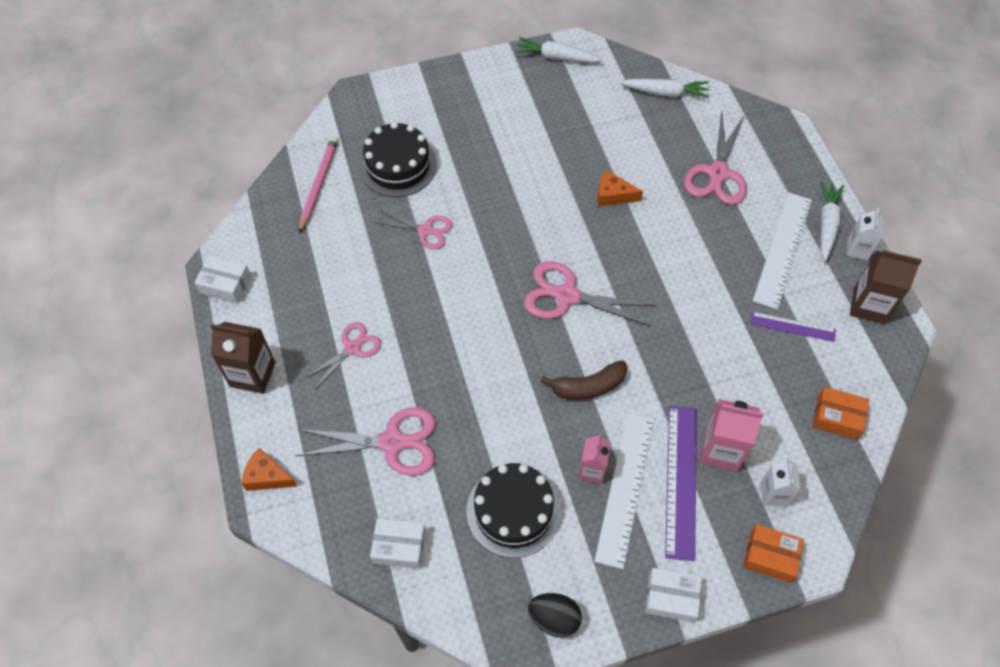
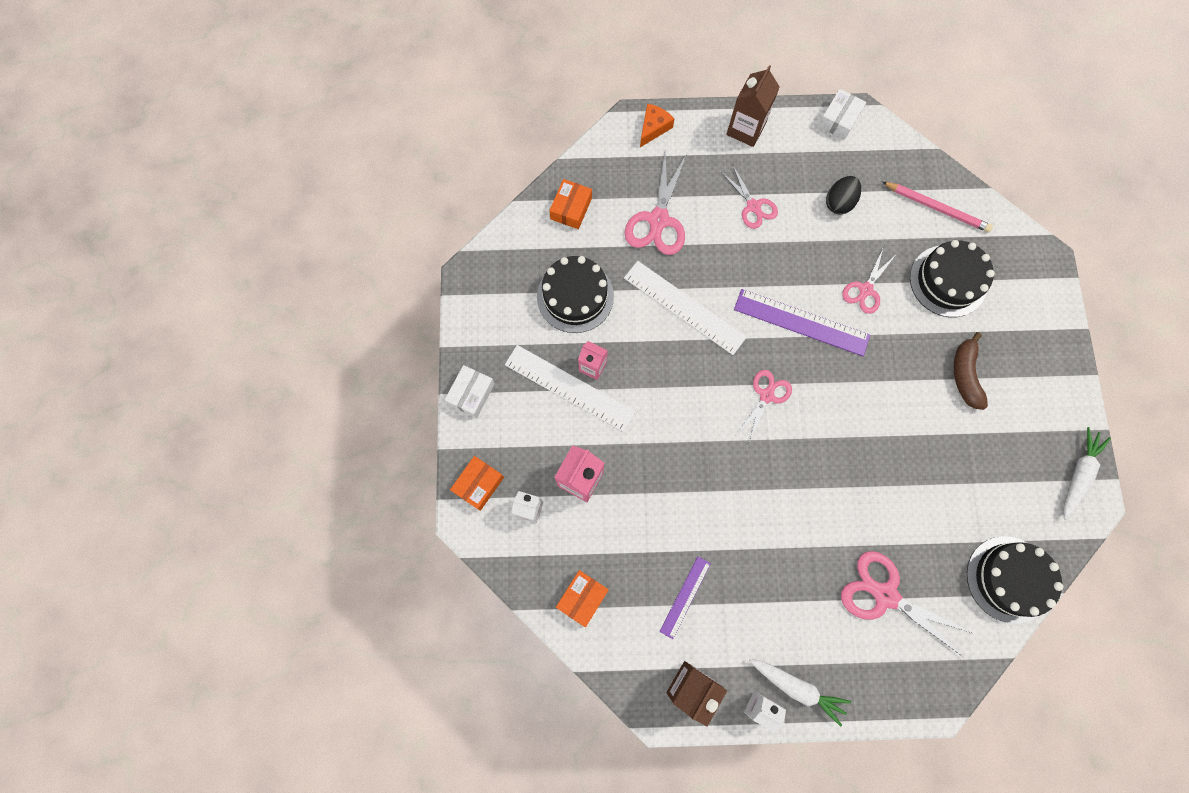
camera: 105 degrees right, 15 degrees up
(399, 547) = (571, 208): white box -> orange box
(554, 619) = (483, 303): black egg -> black egg (839, 202)
(567, 296) = (766, 396): pink scissors -> pink scissors, size x0.62
(588, 386) = (669, 386): brown banana -> brown banana (965, 375)
(613, 195) = (875, 475): orange cheese -> none
(665, 93) = (1009, 579): white carrot -> black cake
(681, 480) = (563, 435): purple ruler -> purple ruler (801, 322)
(782, 249) = (775, 625): white ruler -> white ruler (684, 307)

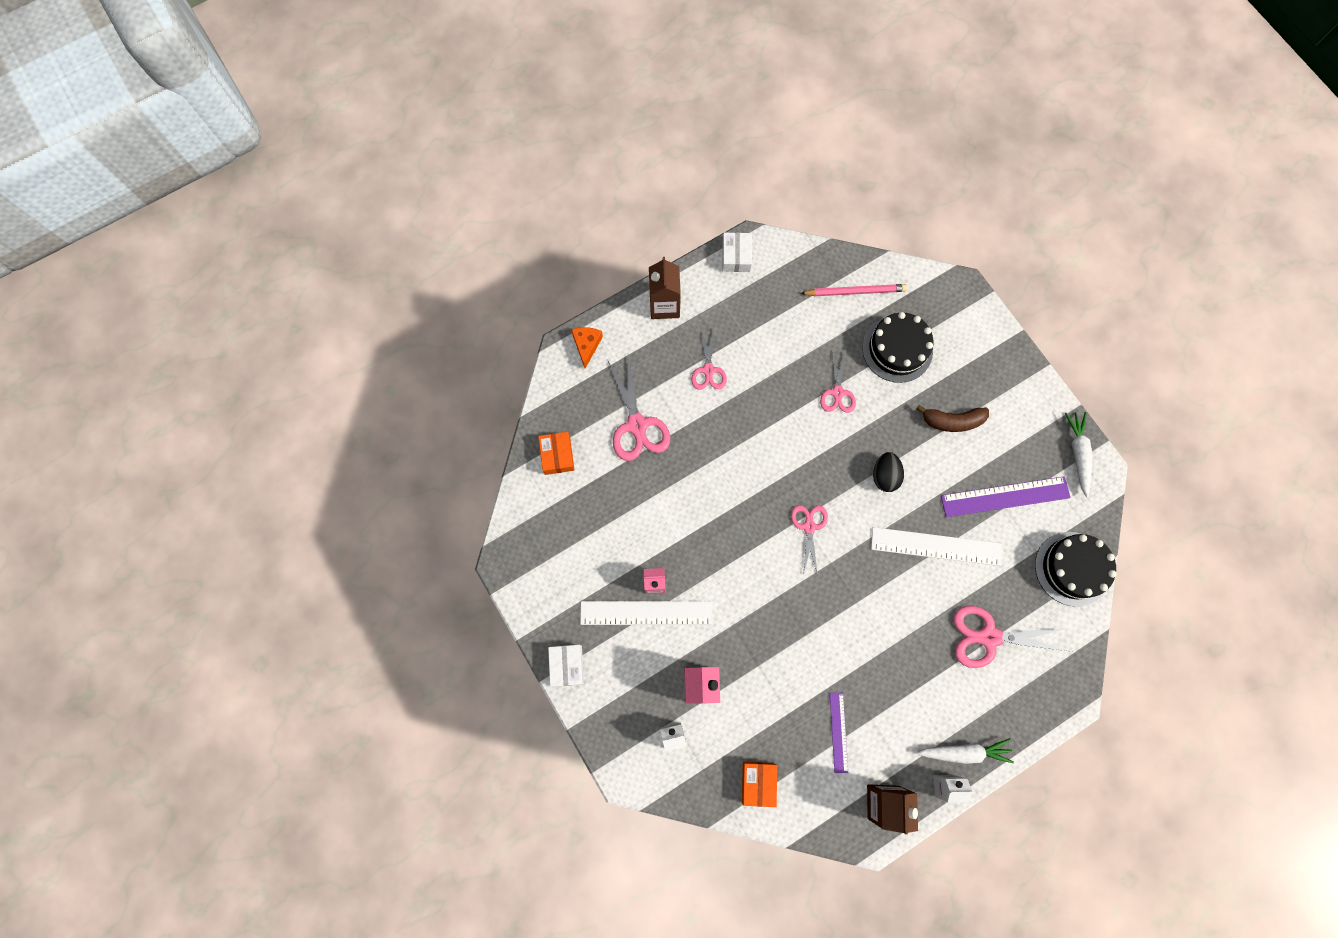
camera: 30 degrees left, 0 degrees up
(479, 484) = (619, 739): orange box -> none
(575, 296) = (605, 531): black cake -> none
(684, 307) = (701, 489): white ruler -> white ruler (936, 546)
(753, 206) = (708, 370): pink scissors -> pink scissors turned 60 degrees clockwise
(801, 322) = (802, 449): purple ruler -> purple ruler (1005, 496)
(839, 202) = (776, 329): black egg -> black egg (885, 476)
(965, 375) = (952, 421): brown banana -> brown banana turned 60 degrees counterclockwise

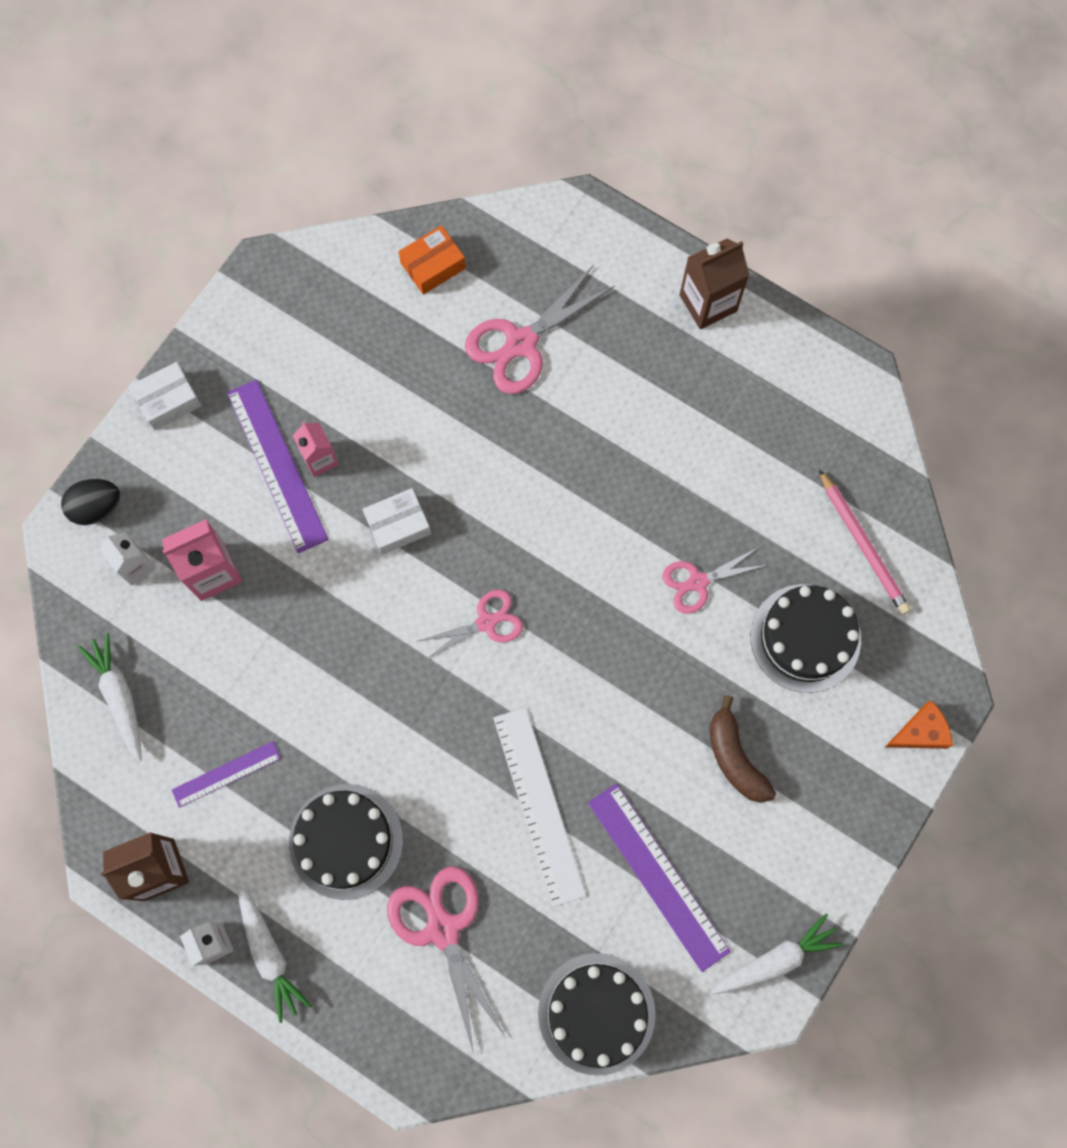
camera: 65 degrees right, 0 degrees up
(586, 345) = (600, 232): orange cheese -> orange cheese (920, 732)
(646, 613) = (277, 465): white ruler -> purple ruler
(708, 370) = (644, 399): pink scissors -> none
(736, 256) = (830, 363): white box -> white box (398, 525)
(758, 783) = (119, 697): orange box -> white carrot
(885, 476) = (607, 695): black egg -> black egg (97, 507)
(912, 673) = (346, 841): none -> black cake

